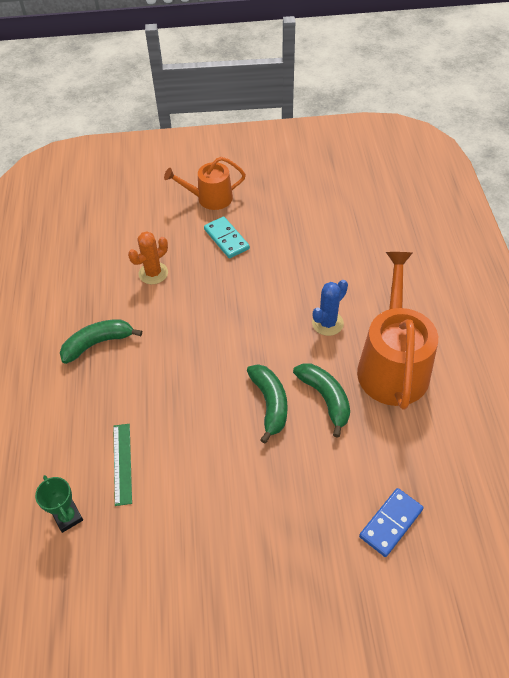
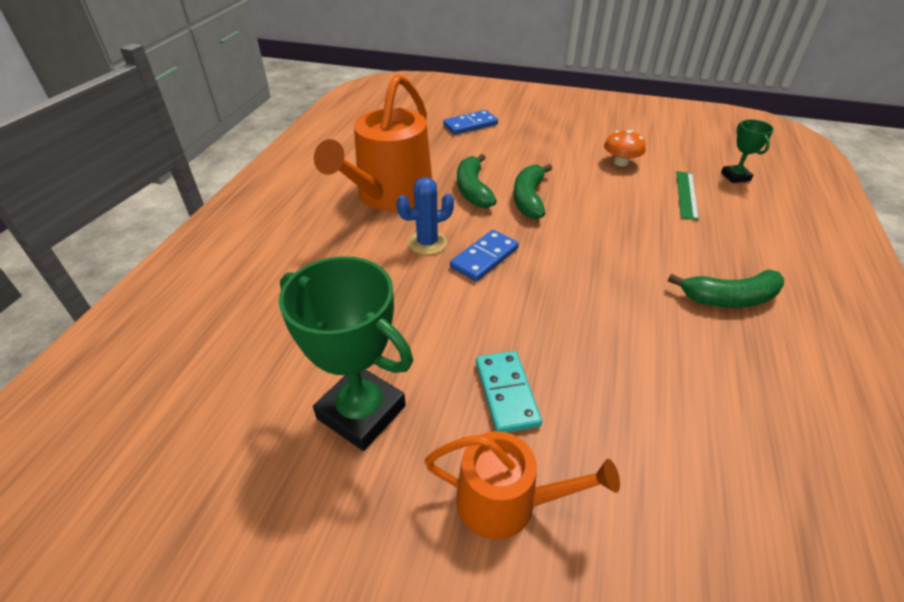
camera: 160 degrees left, 10 degrees down
(153, 273) = (646, 372): orange cactus -> none
(193, 502) = (621, 162): none -> orange mushroom
(278, 323) = (484, 258): none -> blue domino
(293, 209) = (361, 412): none -> green trophy

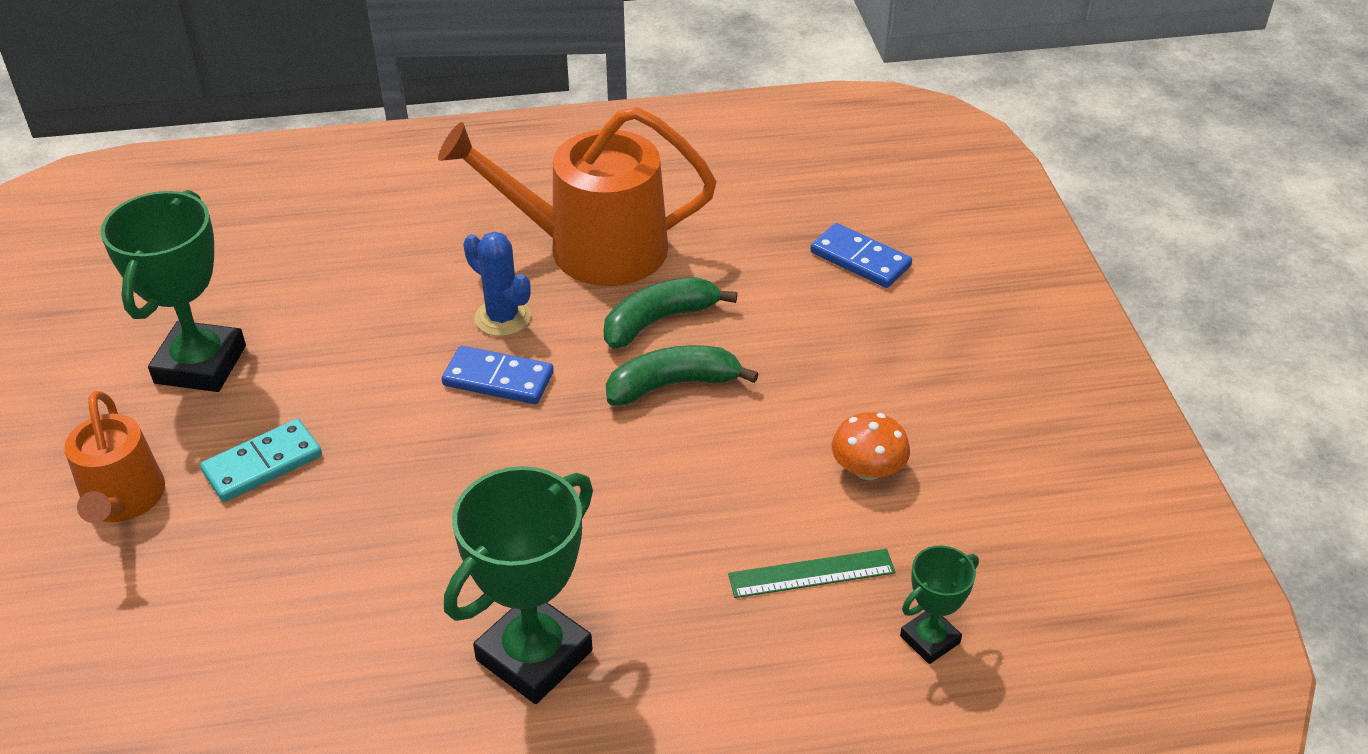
camera: 65 degrees right, 0 degrees up
(729, 298) = (534, 655): green banana -> green trophy

